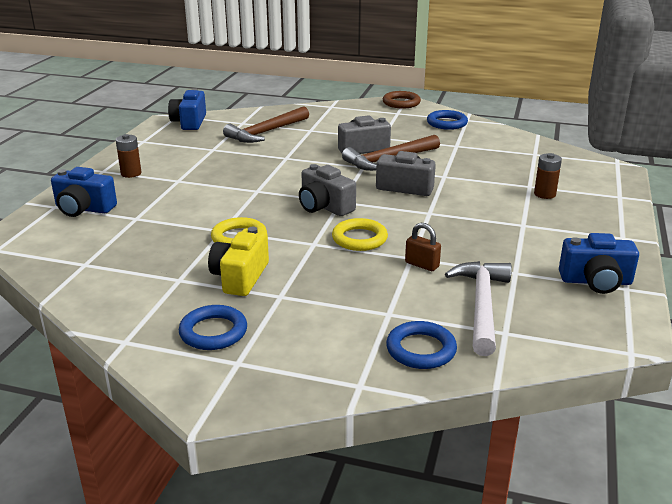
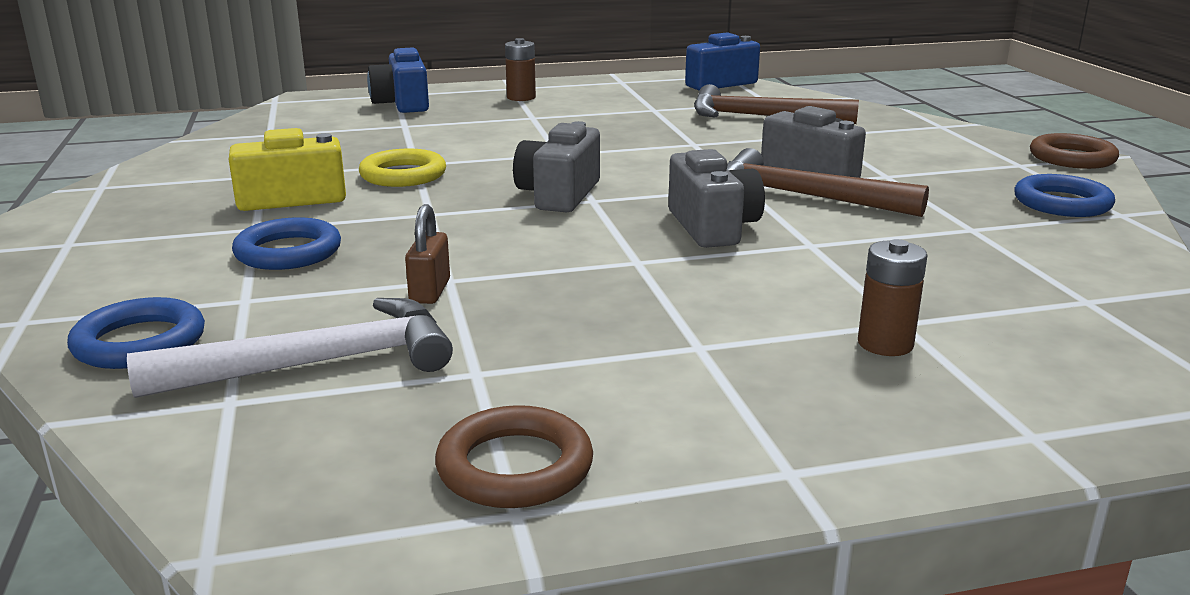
camera: 60 degrees right, 5 degrees down
(213, 332) = (139, 216): blue ring -> blue ring (288, 252)
(359, 238) = (477, 235): yellow ring -> none
(596, 281) = (515, 467): blue camera -> brown ring

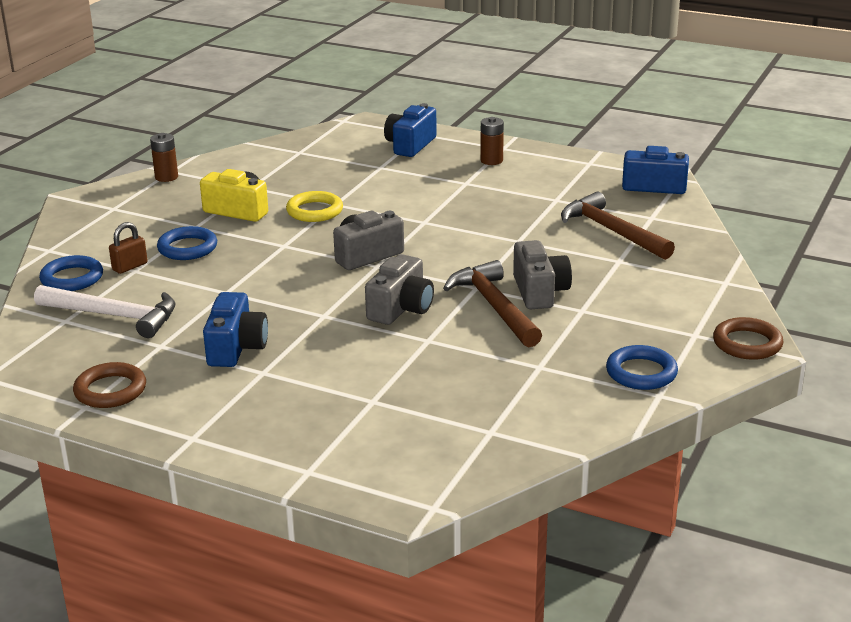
camera: 40 degrees right, 5 degrees up
(430, 291) = (208, 296): brown padlock -> brown padlock (130, 266)
(600, 333) = (236, 348): none -> blue camera
(885, 344) = (340, 407): brown battery -> brown battery (166, 177)

